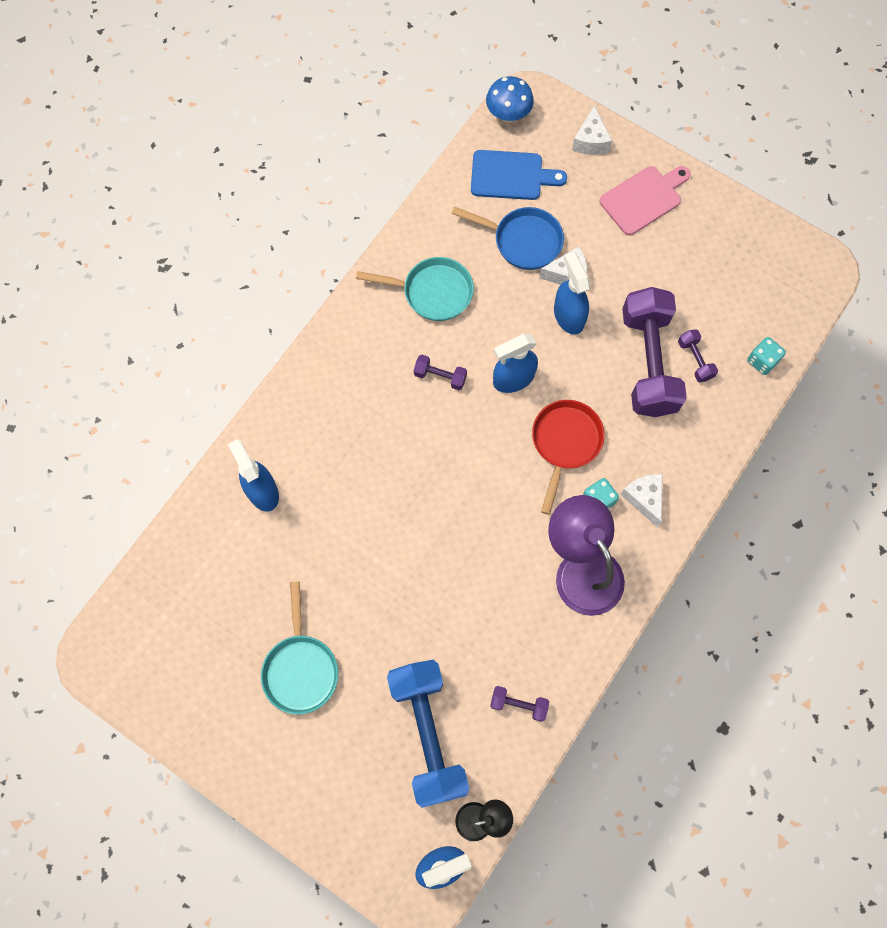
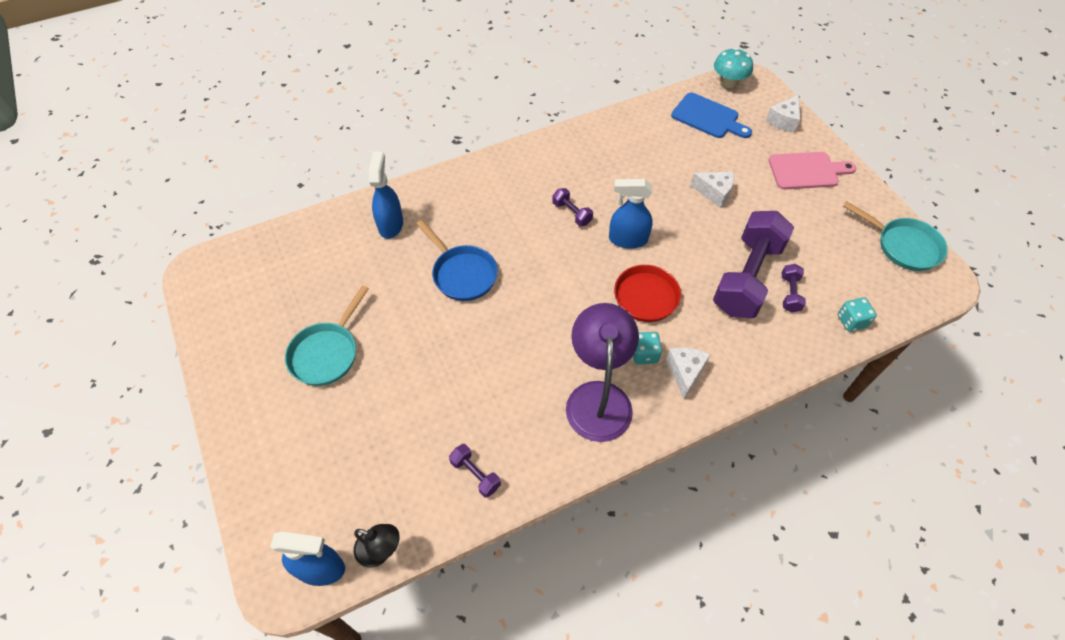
camera: 30 degrees right, 15 degrees down
(428, 734) = (386, 455): blue dumbbell -> none
(433, 292) = (602, 160): turquoise pan -> turquoise pan (903, 246)
(508, 115) = (728, 83): blue mushroom -> turquoise mushroom
(523, 241) = (692, 158): blue pan -> blue pan (462, 274)
(568, 316) = (699, 218): blue spray bottle -> none

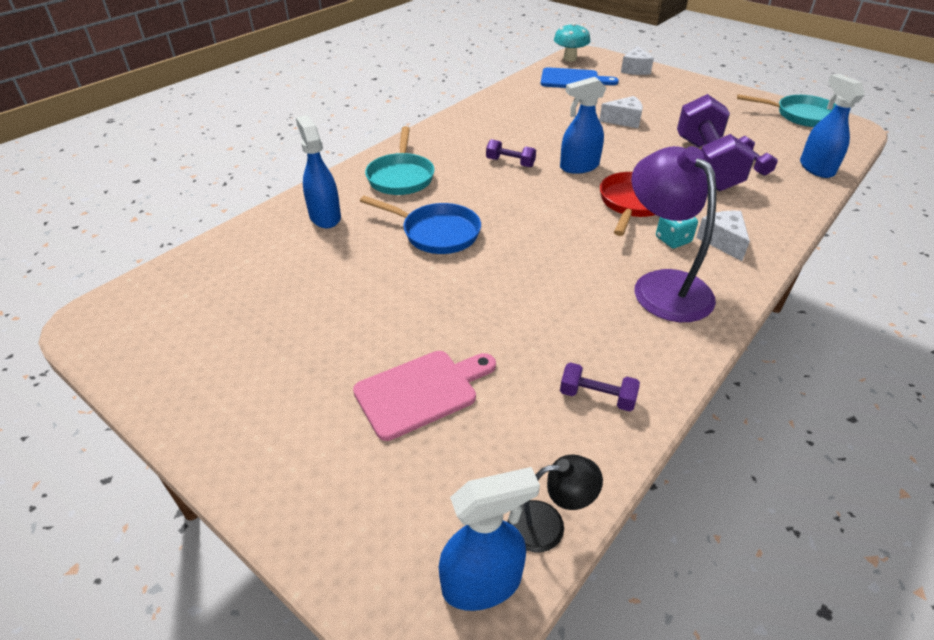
camera: 25 degrees left, 15 degrees down
(327, 353) = (325, 346): turquoise pan -> turquoise pan (401, 177)
(806, 171) = (683, 92): pink cutting board -> pink cutting board (421, 391)
(851, 321) = (816, 168): turquoise dice -> blue spray bottle

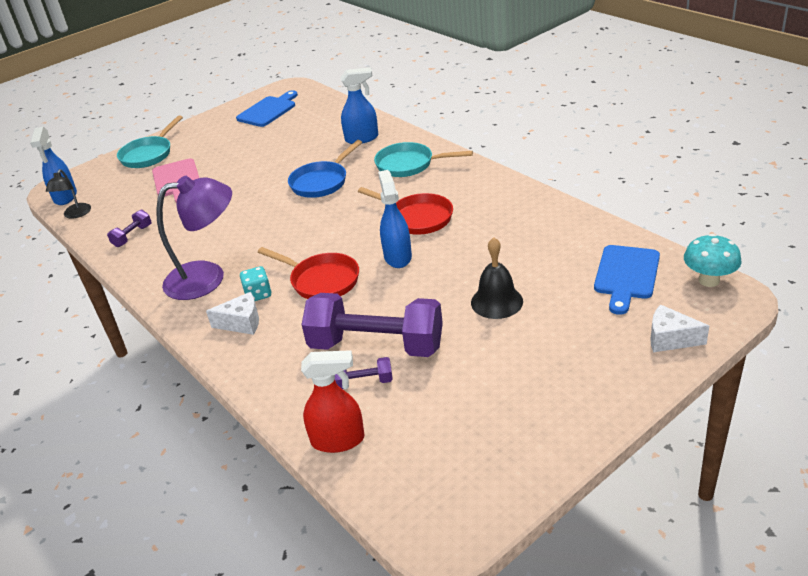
camera: 105 degrees right, 5 degrees down
(183, 329) = (268, 110): none -> blue cutting board
(510, 163) = (417, 218): purple dumbbell -> red pan
(624, 120) = (496, 301): white cheese -> black bell
(801, 116) = (487, 484): turquoise pan -> turquoise pan (149, 154)
(816, 168) = (338, 440): blue spray bottle -> red spray bottle

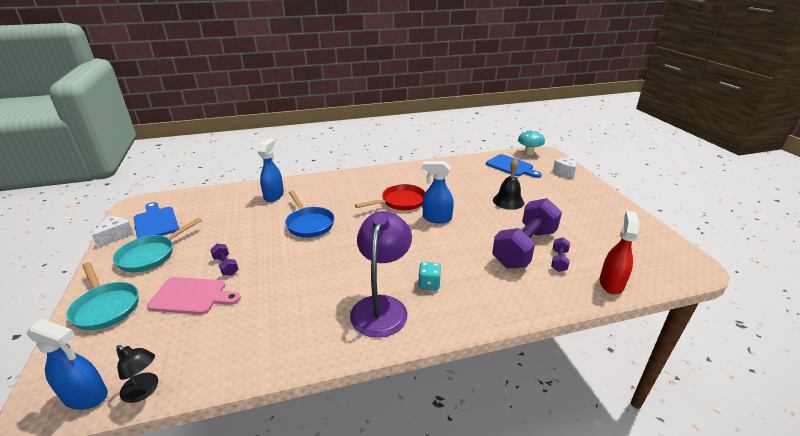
camera: 70 degrees left, 5 degrees down
(132, 236) = (256, 345): purple dumbbell -> purple dumbbell (226, 266)
(242, 323) = (460, 299): white cheese -> white cheese (116, 236)
(321, 280) = (437, 252): red pan -> none
(409, 165) = (334, 189): turquoise pan -> turquoise pan (150, 255)

